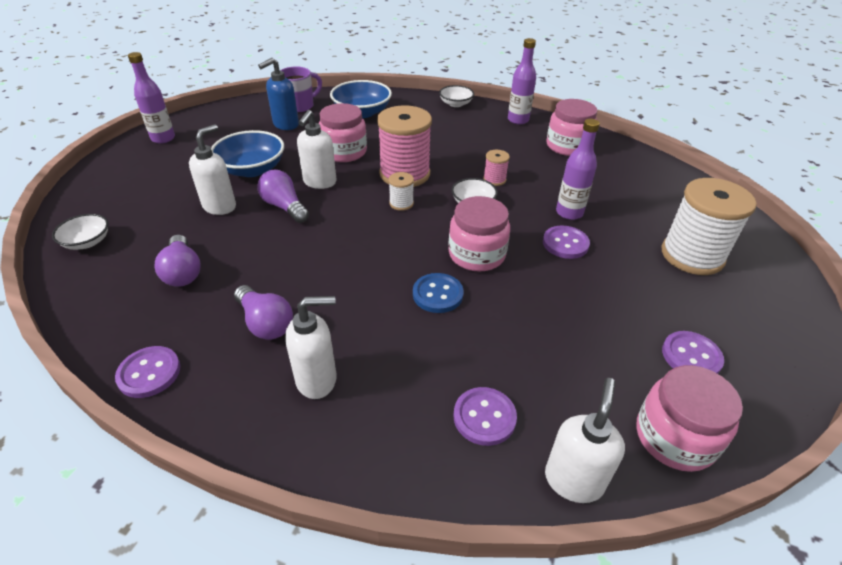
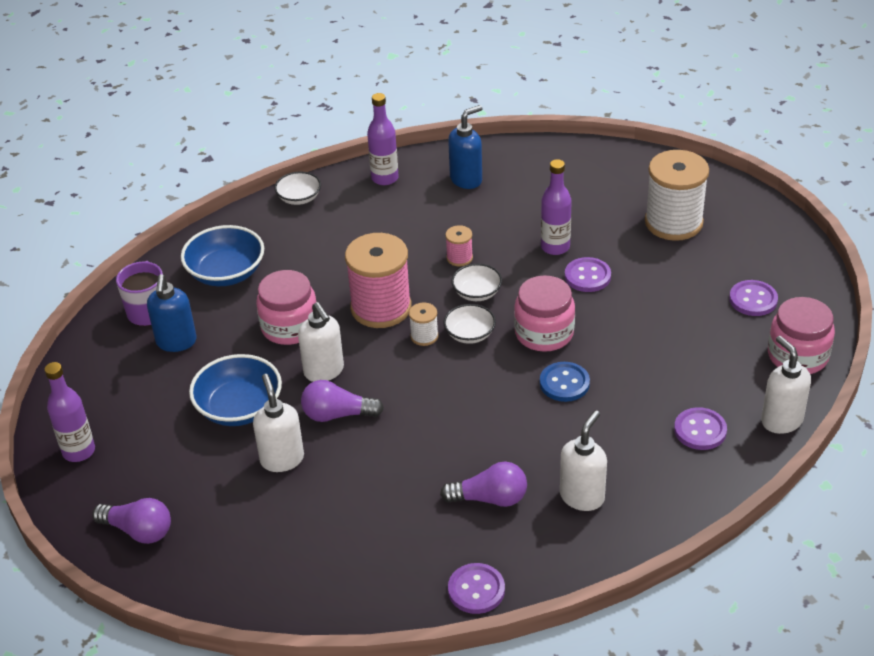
camera: 45 degrees left, 0 degrees up
(87, 242) = (233, 577): white bowl -> white bowl (470, 334)
(183, 272) = (362, 524): purple light bulb -> purple light bulb (138, 531)
(567, 146) = (466, 179): pink jar -> blue soap dispenser

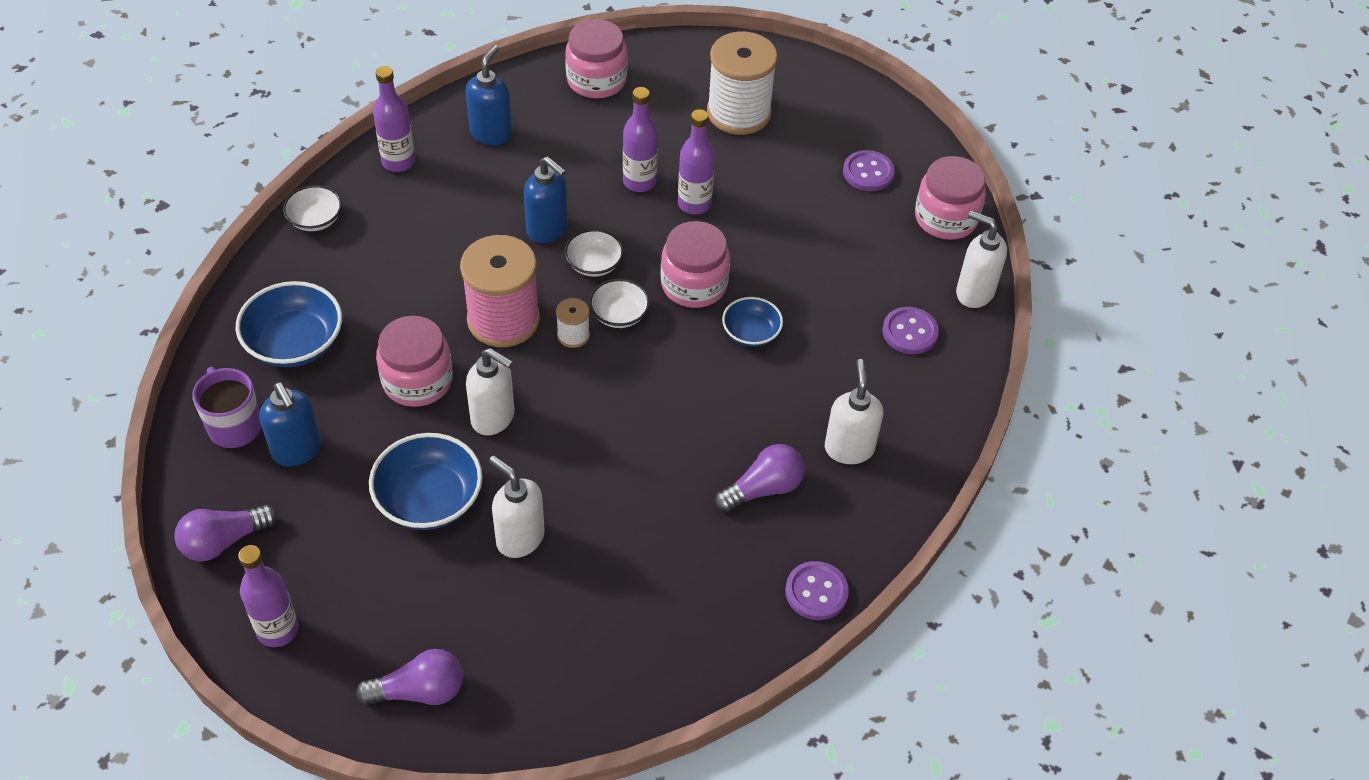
camera: 35 degrees left, 10 degrees up
(337, 414) = (543, 462): purple light bulb -> purple light bulb (223, 541)
(459, 258) = (548, 230): pink spool -> blue soap dispenser
(564, 383) = (751, 333): blue button -> blue bowl
(574, 166) = (596, 80): none -> pink jar
(587, 276) = (694, 204): purple button -> purple bottle

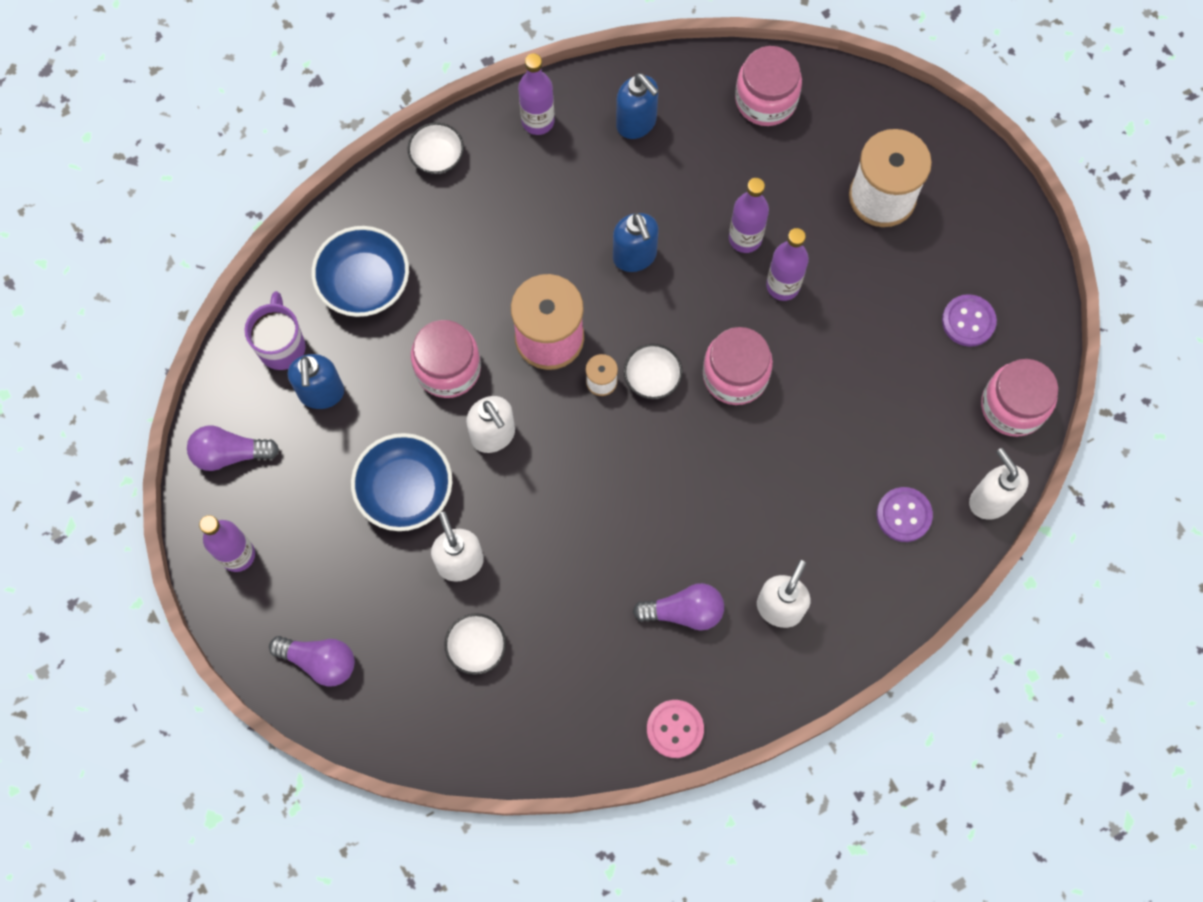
camera: 30 degrees right, 20 degrees up
(491, 133) = (636, 123): blue soap dispenser -> blue soap dispenser turned 90 degrees clockwise
(594, 264) = (657, 313): white bowl -> white bowl (476, 647)
(751, 333) = (759, 450): blue bowl -> none
(816, 592) = (675, 729): purple button -> pink button

